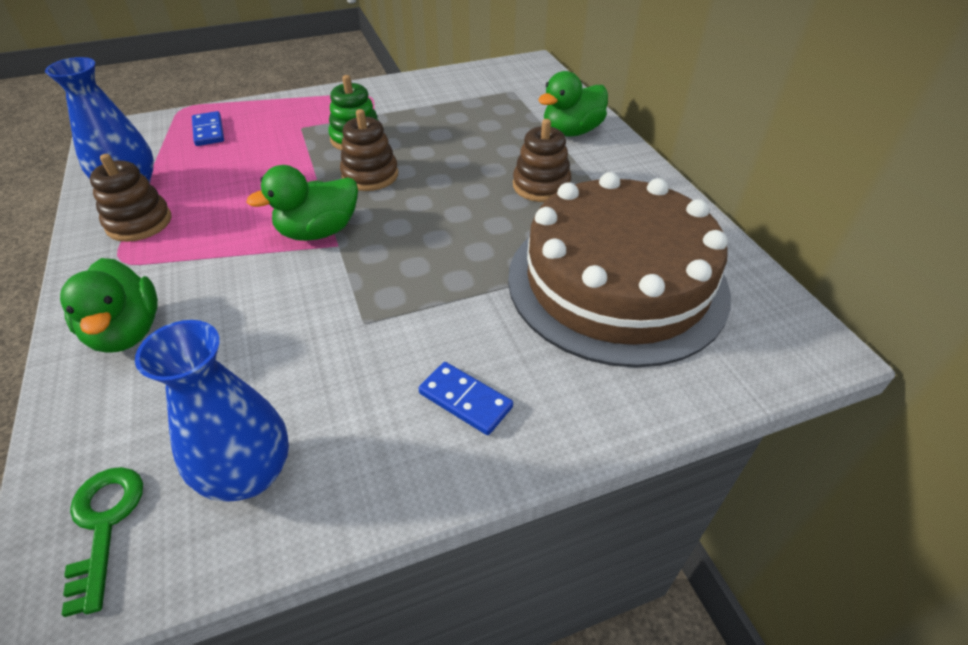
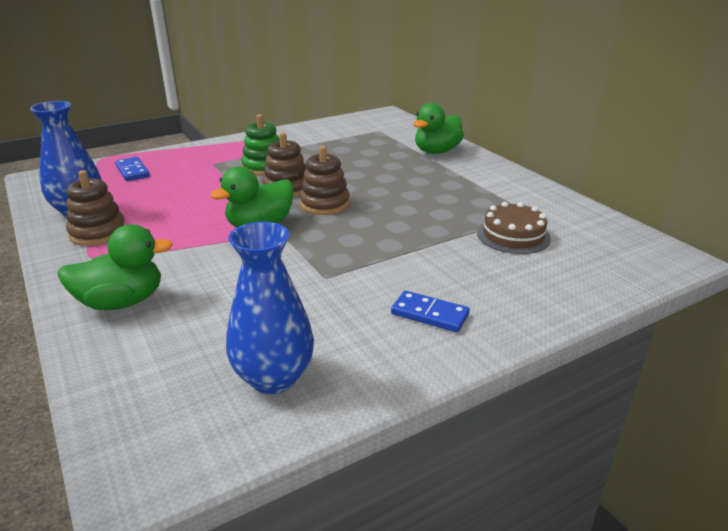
camera: 10 degrees left, 15 degrees down
(104, 524) = (162, 424): green key -> none
(127, 332) = (122, 302): green duck -> green duck turned 75 degrees counterclockwise
(541, 186) = (428, 184): brown stacking toy -> brown stacking toy (324, 204)
(616, 282) = (513, 235): brown cake -> brown cake, size x0.42

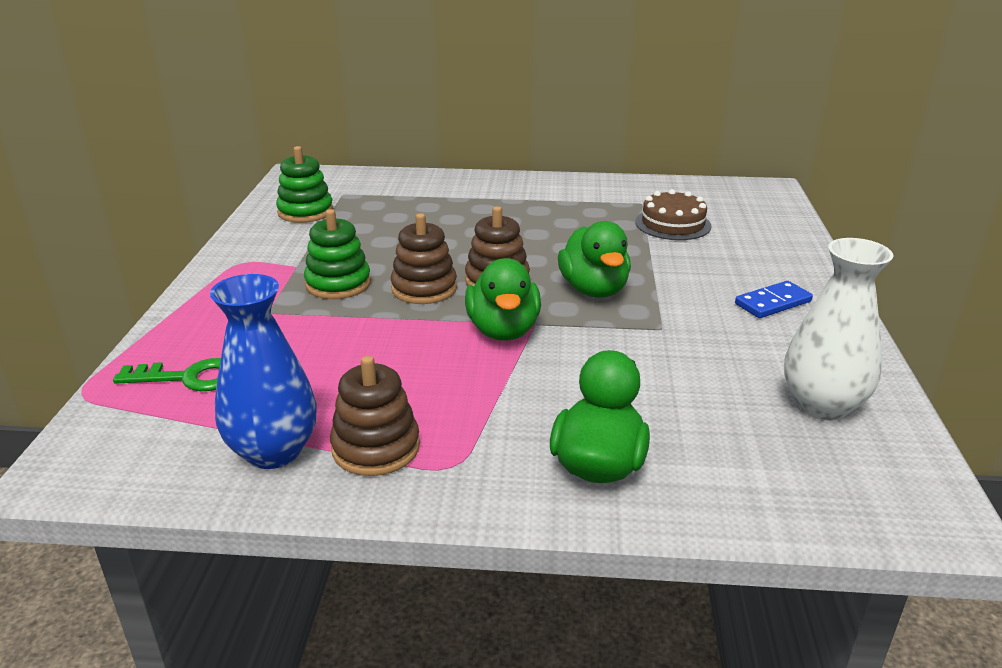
camera: 55 degrees left, 0 degrees up
(132, 171) = (189, 377): blue domino -> green key
(273, 377) = (822, 405): blue vase -> white vase
(341, 131) = (305, 212): none -> green stacking toy
(436, 151) = (450, 189): green duck -> green duck (594, 290)

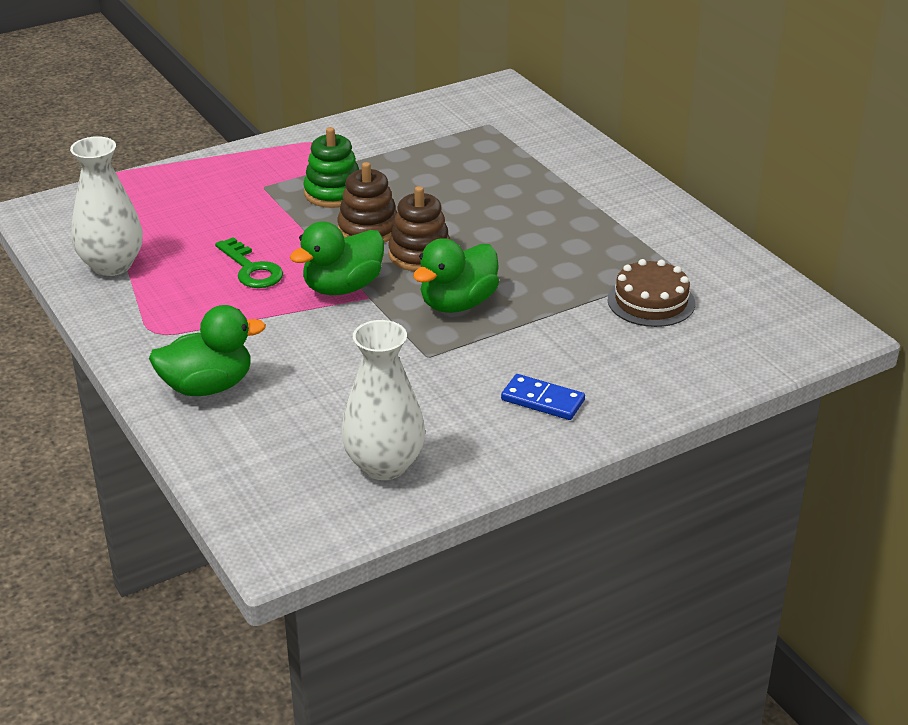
camera: 55 degrees right, 5 degrees up
(189, 377) = (157, 200): green key -> green key (251, 269)
(273, 451) = (112, 265): blue vase -> white vase
(305, 212) = (434, 125): green stacking toy -> none
(376, 448) = (148, 297): brown stacking toy -> none

